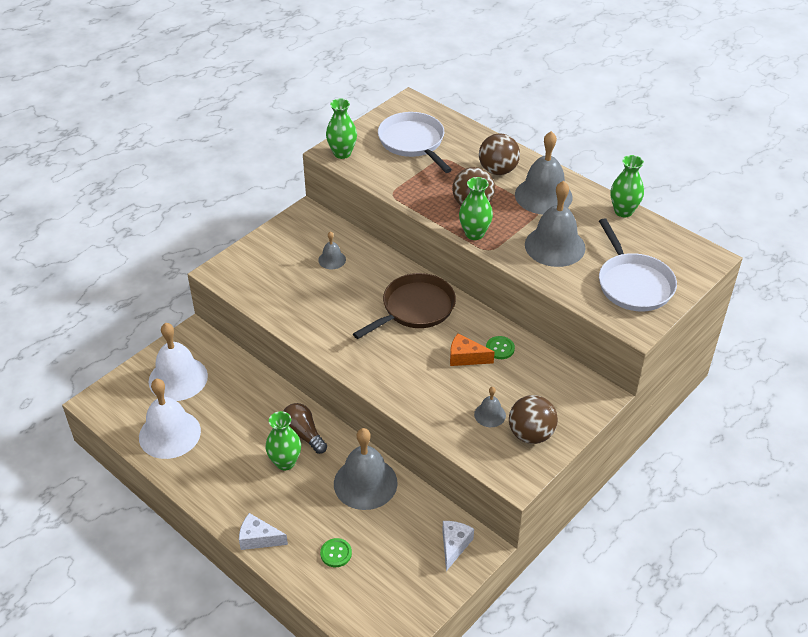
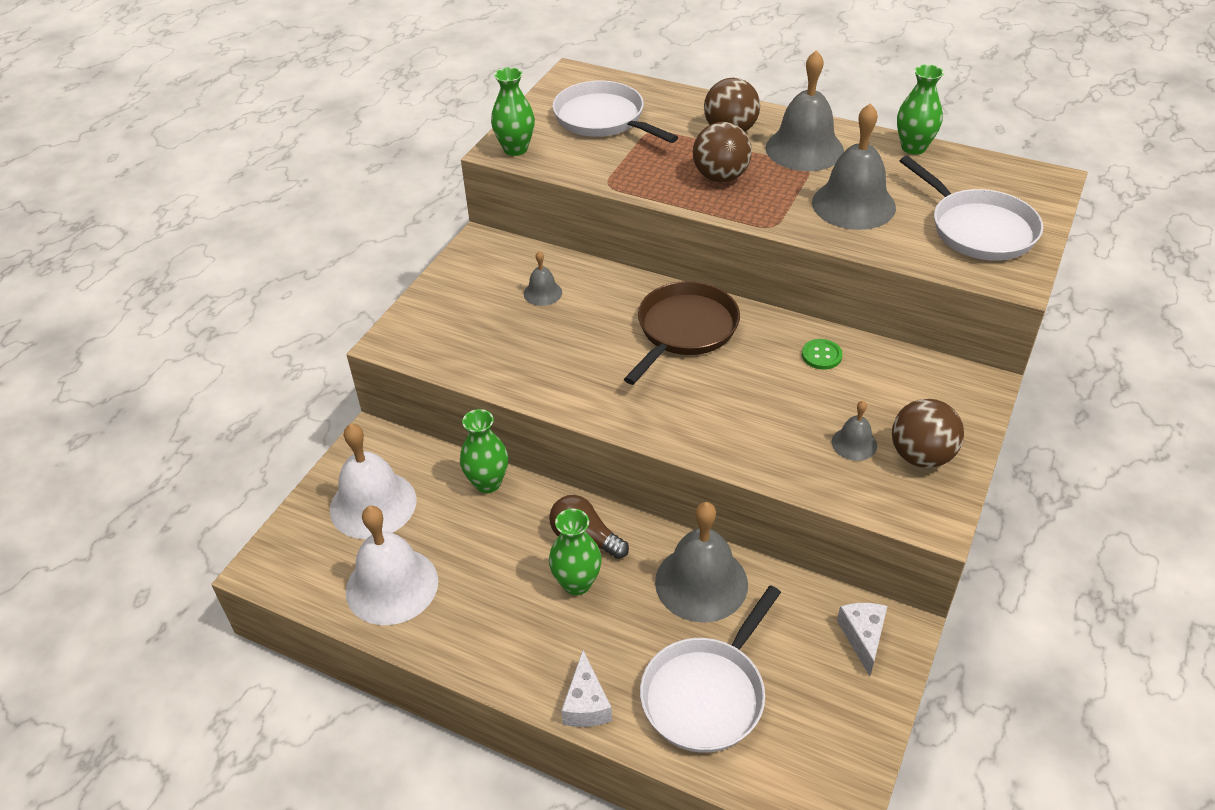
camera: 15 degrees left, 0 degrees up
(258, 539) = (586, 704): white cheese -> white cheese turned 90 degrees counterclockwise
(336, 553) = (706, 694): green button -> white pan
(465, 357) = (783, 377): orange cheese -> none
(474, 234) = (742, 211): green vase -> green vase (487, 483)

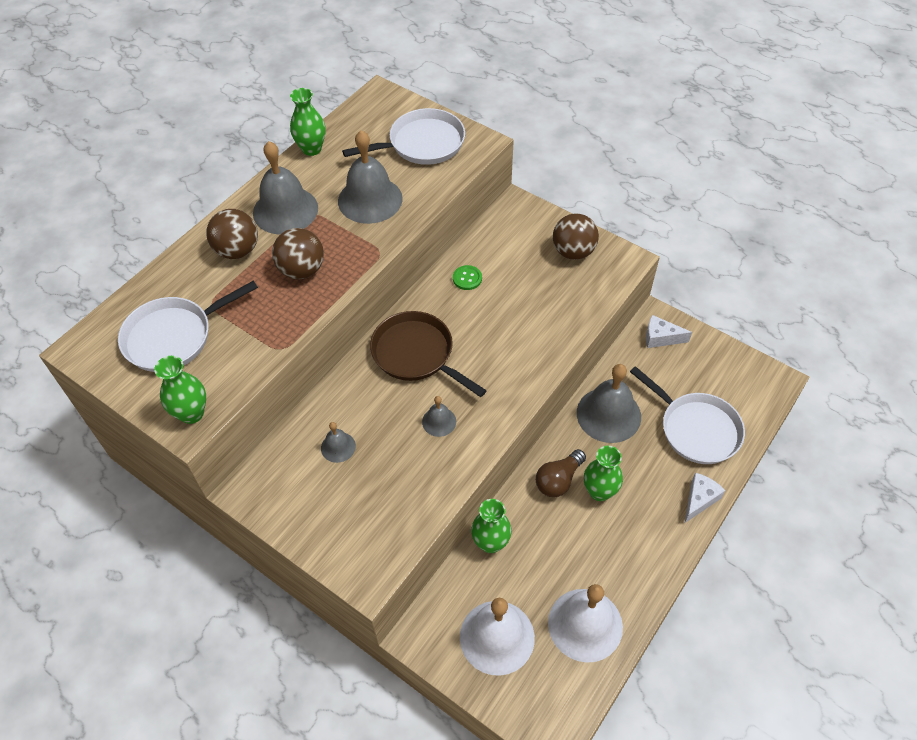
camera: 80 degrees left, 10 degrees up
(586, 704) = (699, 500): white cheese -> white cheese turned 60 degrees counterclockwise
(854, 443) = (556, 282): grey bell -> grey bell (439, 421)

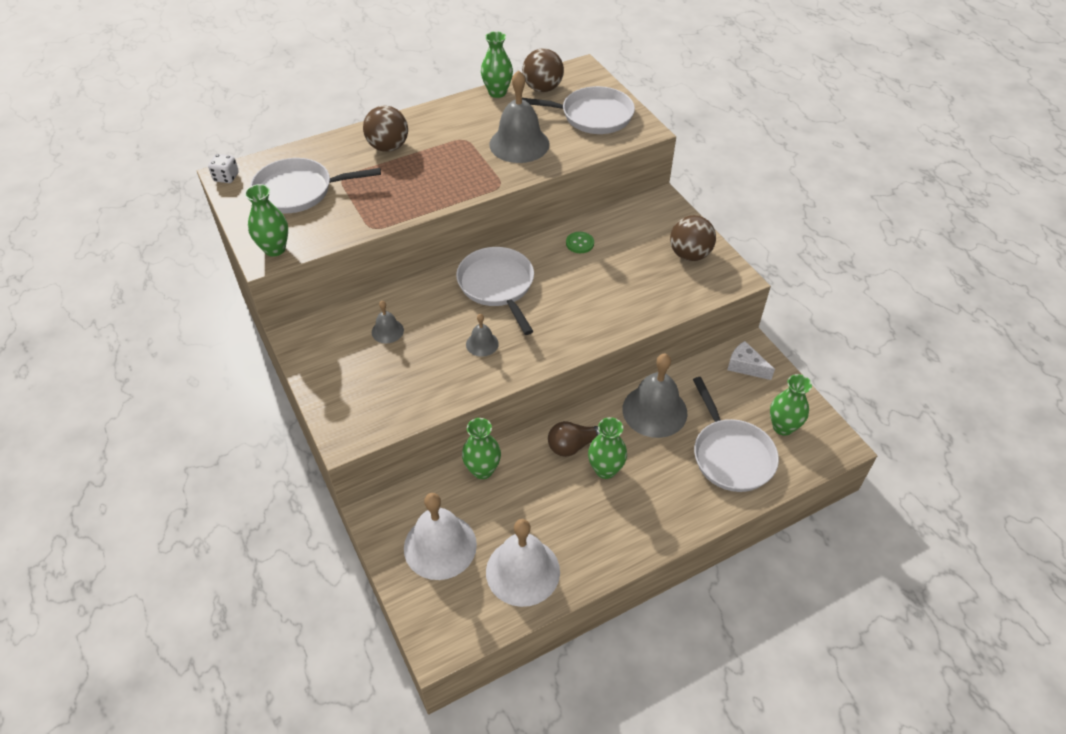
camera: 25 degrees right, 5 degrees down
(80, 351) = (226, 177): none -> white dice
(285, 210) = (445, 130): grey bell -> none
(302, 270) = (428, 177): brown ball -> brown ball (542, 88)
(416, 354) = (497, 286): brown pan -> white pan
(699, 500) = (696, 515): white cheese -> none
(722, 383) = (783, 427): none -> green vase

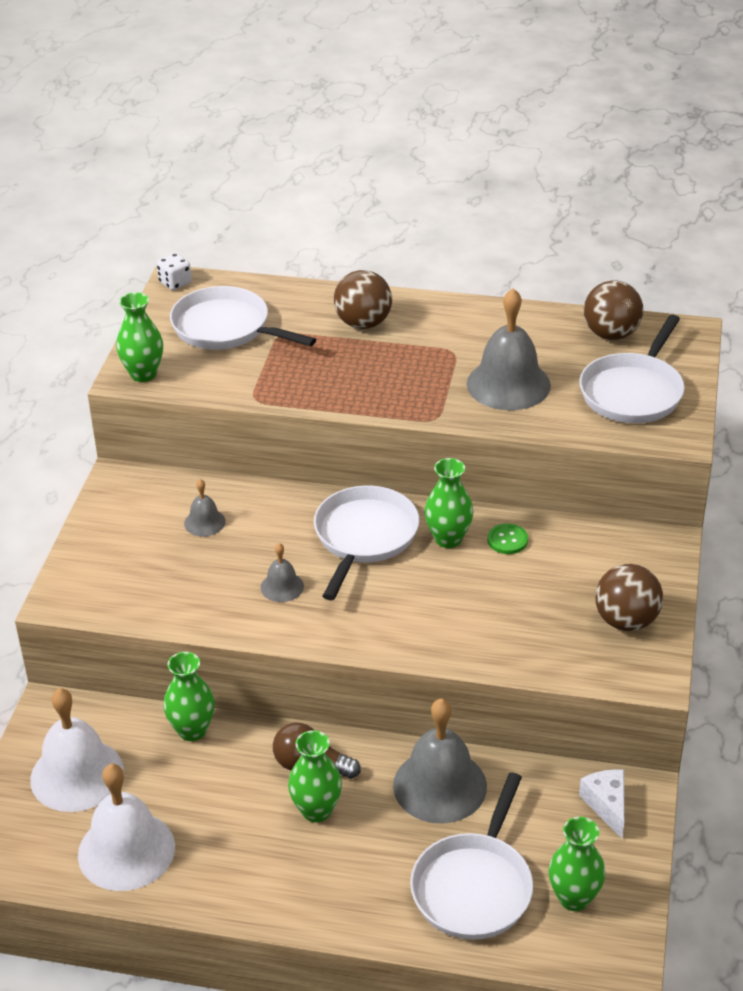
camera: 40 degrees right, 10 degrees down
(497, 92) = (551, 316): green vase -> green vase (448, 539)
(592, 116) = (633, 392): white pan -> white pan turned 75 degrees clockwise

